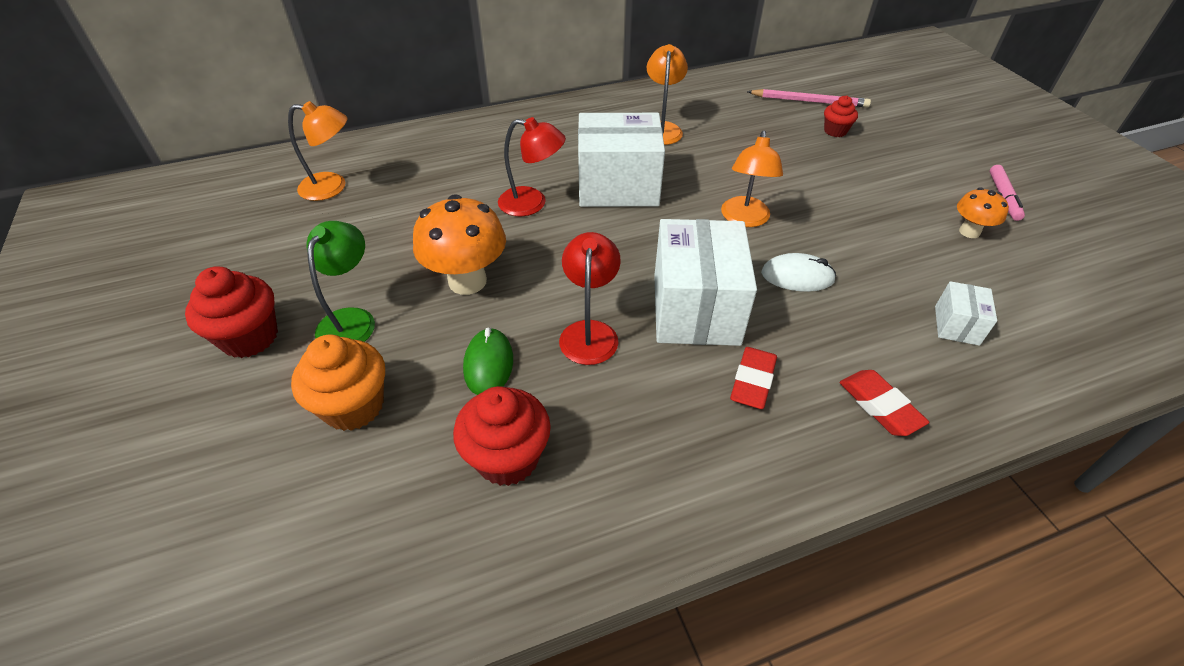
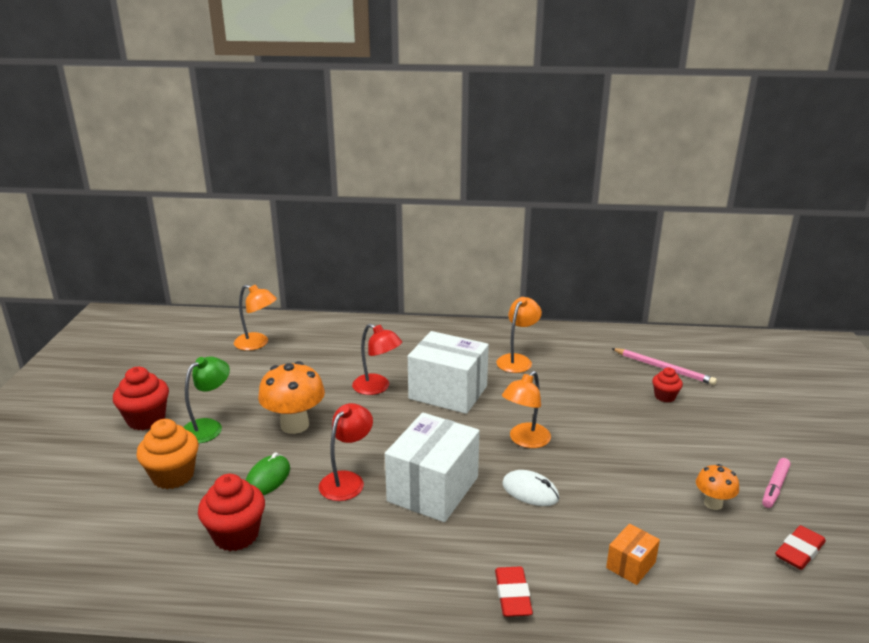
camera: 25 degrees right, 20 degrees down
(752, 381) = (432, 547): red eraser -> red eraser (799, 551)
(956, 325) = (631, 565): white box -> orange box

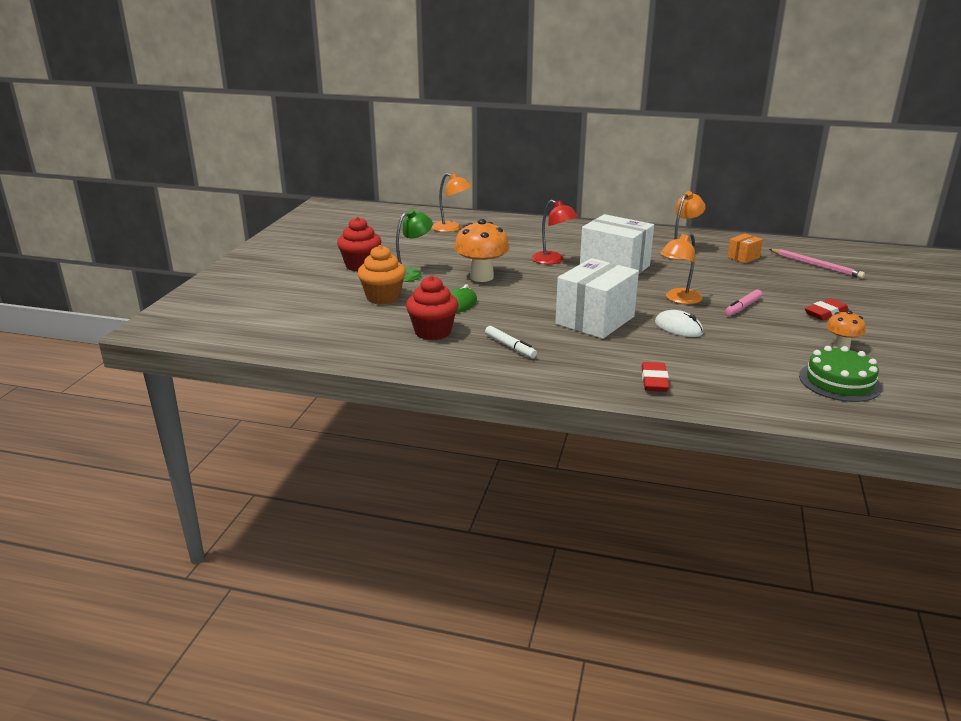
camera: 10 degrees right, 0 degrees up
(333, 552) = (510, 347): none -> white marker
(347, 480) = (523, 310): red lamp -> none
(631, 565) = (758, 374): orange box -> orange box (743, 257)
(665, 396) = (813, 282): red cupcake -> none
(722, 567) = (839, 382): none -> green cake
(774, 487) = (901, 342): pink marker -> pink marker (742, 307)
(799, 551) = (912, 379): red eraser -> red eraser (825, 313)

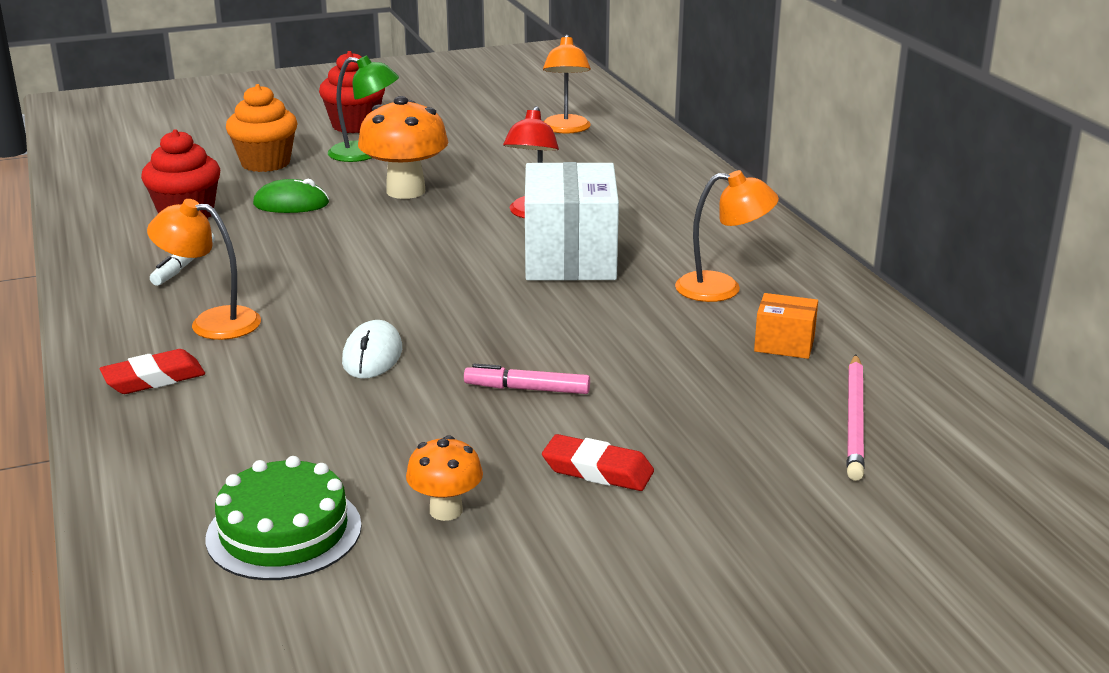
camera: 55 degrees right, 0 degrees up
(595, 320) = (333, 293): white box -> none
(679, 299) = (495, 332): orange lamp -> orange lamp (212, 322)

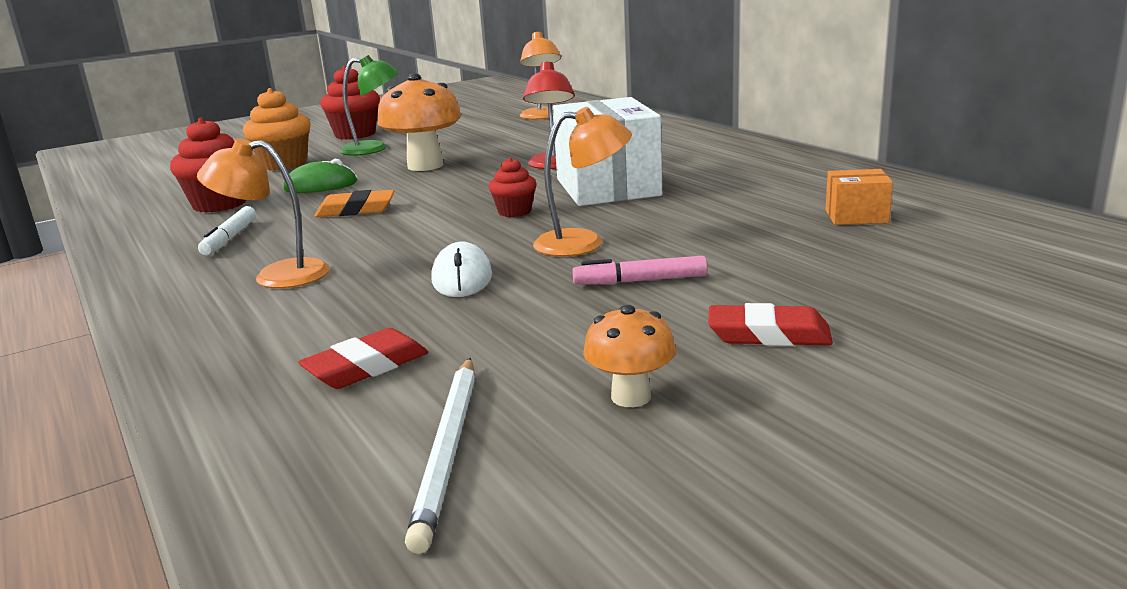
camera: 10 degrees left, 5 degrees down
(154, 379) = (228, 329): red eraser -> red eraser (366, 367)
(284, 531) = (449, 450): green cake -> white pencil
(312, 247) = (356, 210): none -> orange eraser
(461, 277) = (514, 212): none -> red cupcake
(722, 288) = (762, 189): orange lamp -> orange lamp (583, 243)
(855, 420) = (980, 258): pink pencil -> none

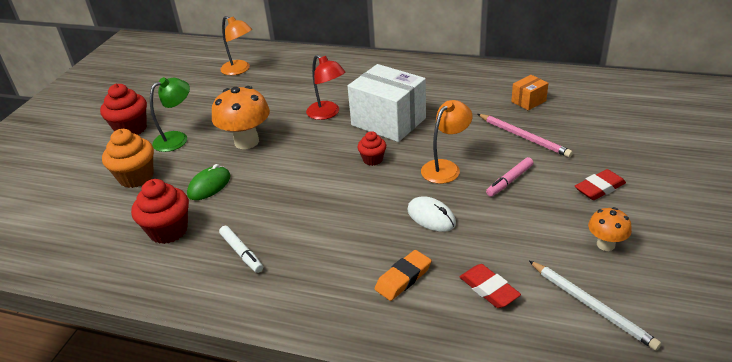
camera: 40 degrees left, 15 degrees up
(277, 276) = (332, 263): orange lamp -> none
(356, 210) = (277, 196): orange eraser -> orange eraser (403, 278)
(366, 367) = (489, 289): red eraser -> red eraser turned 45 degrees counterclockwise
(764, 247) = (524, 137): none -> pink pencil

